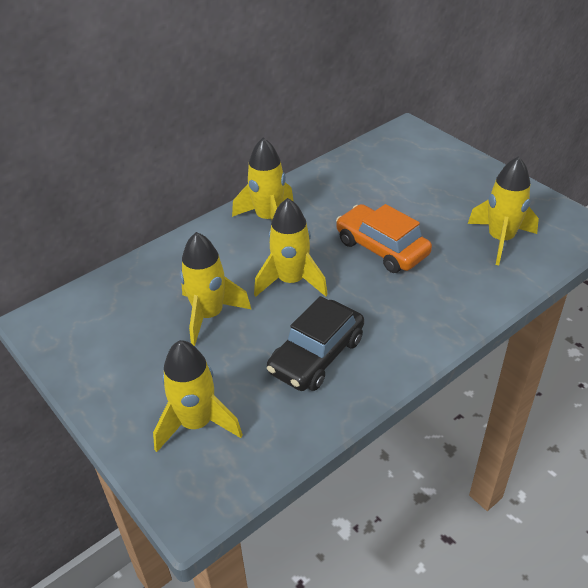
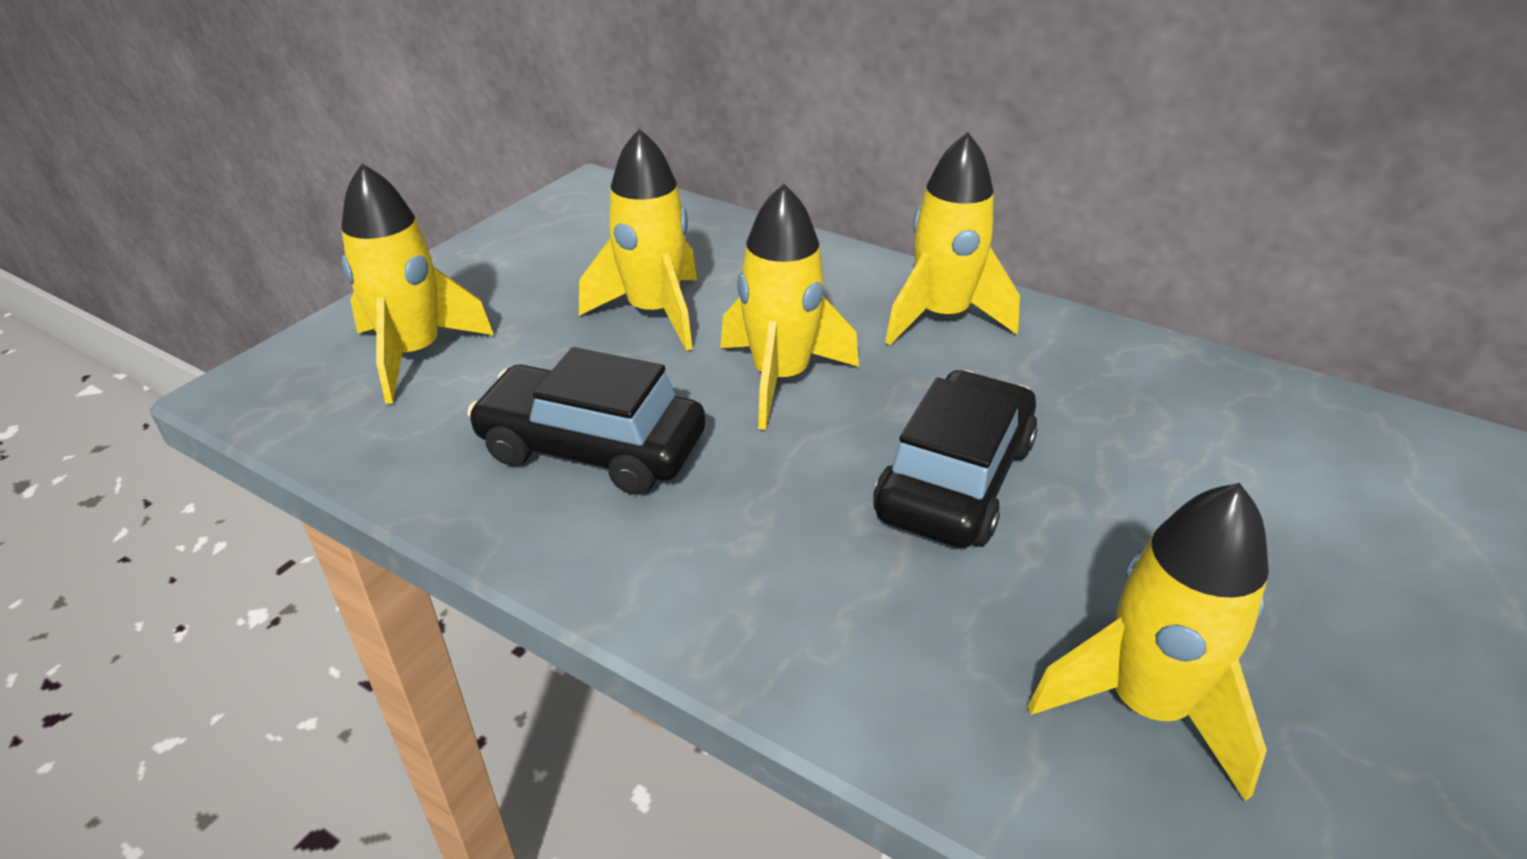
camera: 70 degrees right, 5 degrees down
(381, 248) = (955, 480): orange car -> black car

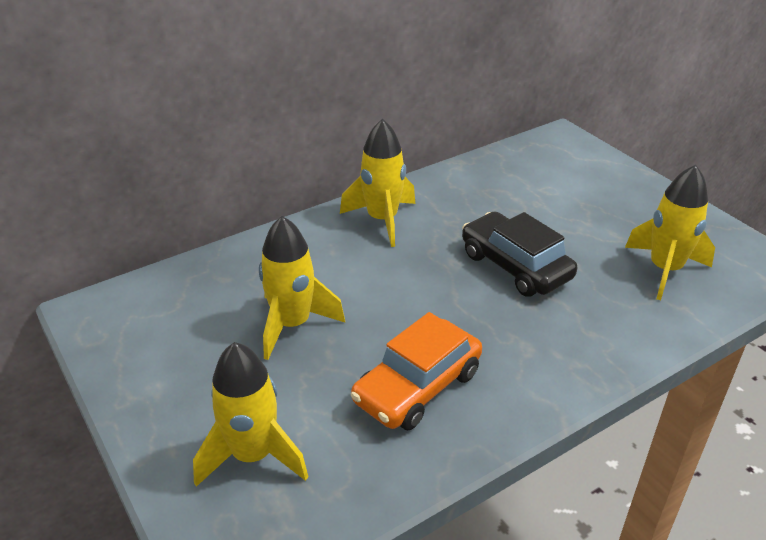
camera: 65 degrees left, 0 degrees up
(592, 448) = (417, 387): black car -> orange car
(780, 378) = (399, 294): yellow rocket -> none

